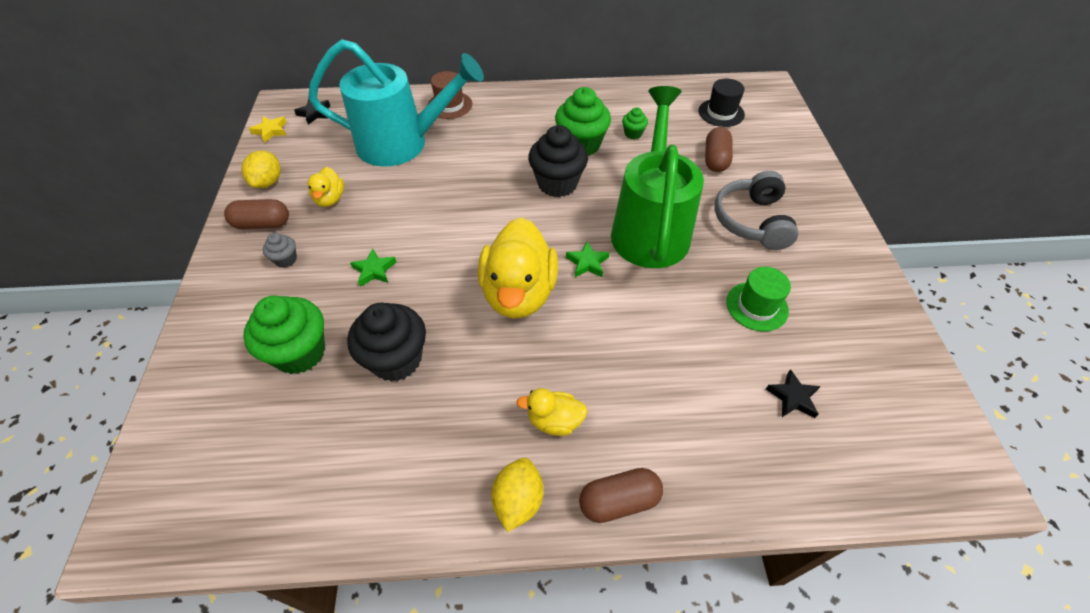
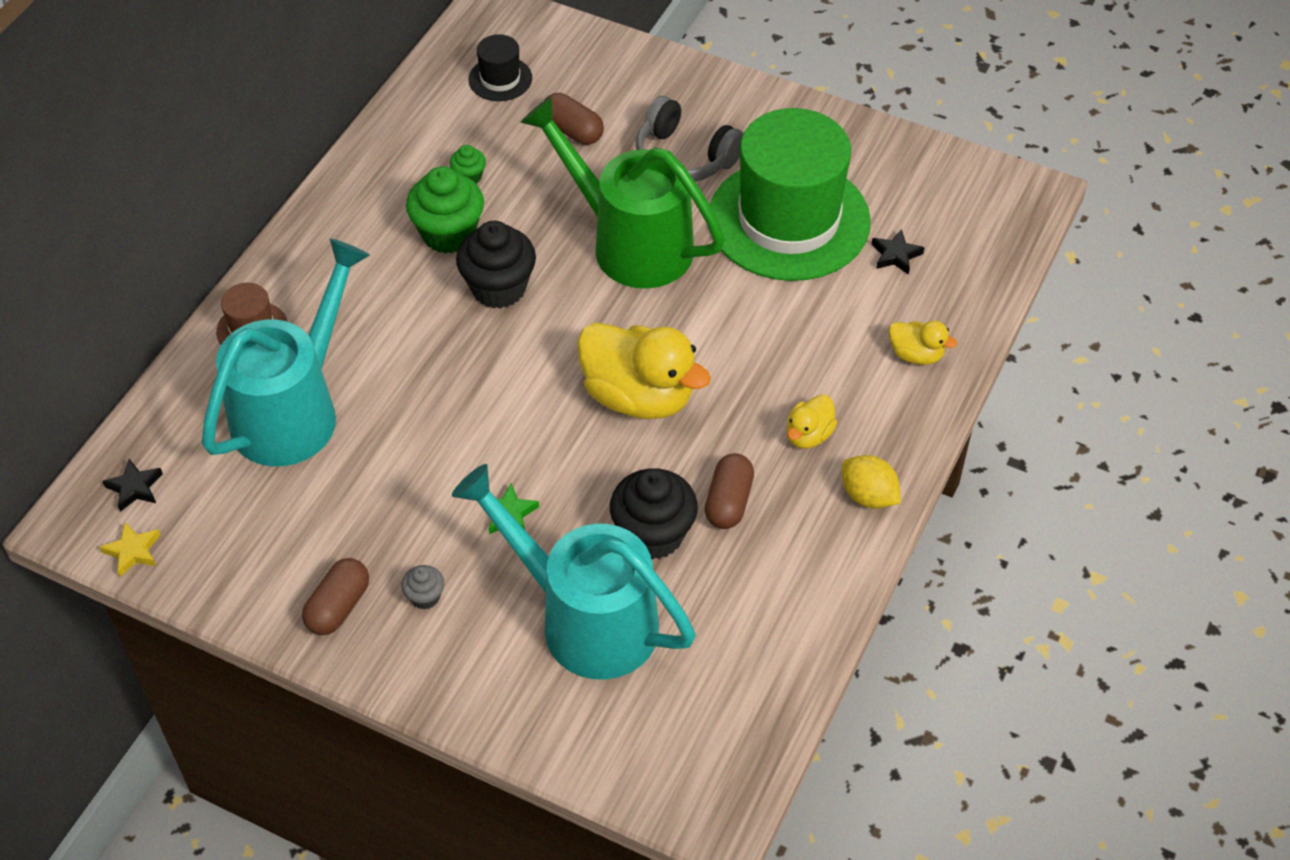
camera: 60 degrees left, 0 degrees up
(268, 182) = (254, 581): yellow lemon -> none
(300, 352) = (584, 618): green cupcake -> turquoise watering can
(330, 199) = (346, 521): yellow duck -> yellow duck (916, 355)
(587, 263) = (639, 320): green star -> none
(619, 501) = (911, 426): brown capsule -> brown capsule (728, 502)
(757, 306) = (789, 220): green hat -> green hat, size x2.39

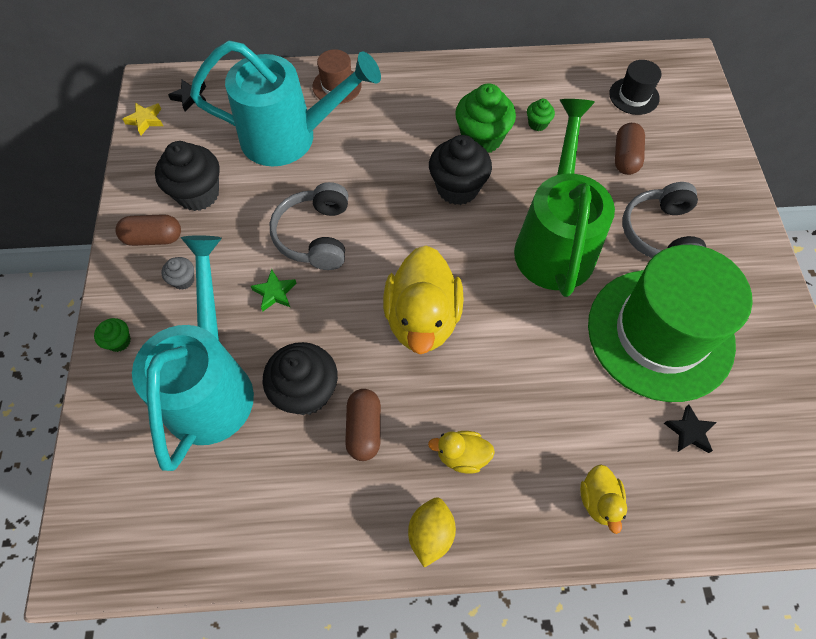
camera: 60 degrees right, 10 degrees up
(306, 536) = (198, 194): none -> black cupcake
(461, 444) = (315, 236): none -> grey headphones
(463, 691) = (119, 341): none -> green cupcake
(728, 502) = (364, 429): brown capsule -> brown capsule turned 75 degrees counterclockwise

